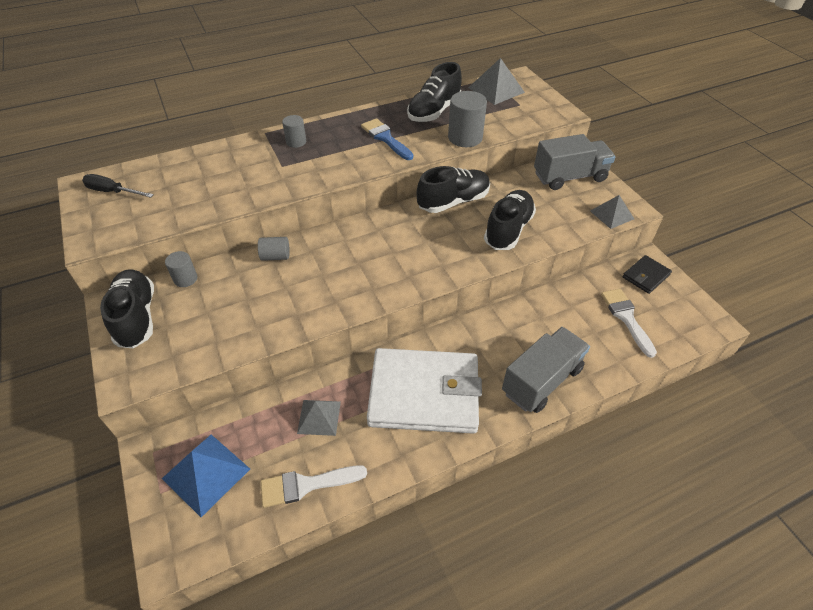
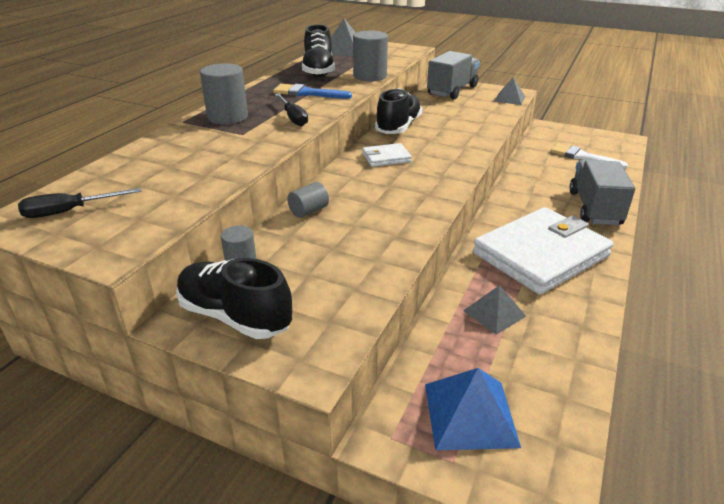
camera: 40 degrees left, 15 degrees down
(296, 142) = (227, 117): grey cylinder -> grey cylinder, size x1.72
(306, 485) = (561, 360): white brush -> none
(336, 164) = (293, 118): none -> black screwdriver
(396, 232) = (386, 157): none -> white wallet
(508, 230) = (463, 127): black shoe -> none
(645, 276) = (557, 134): black wallet -> none

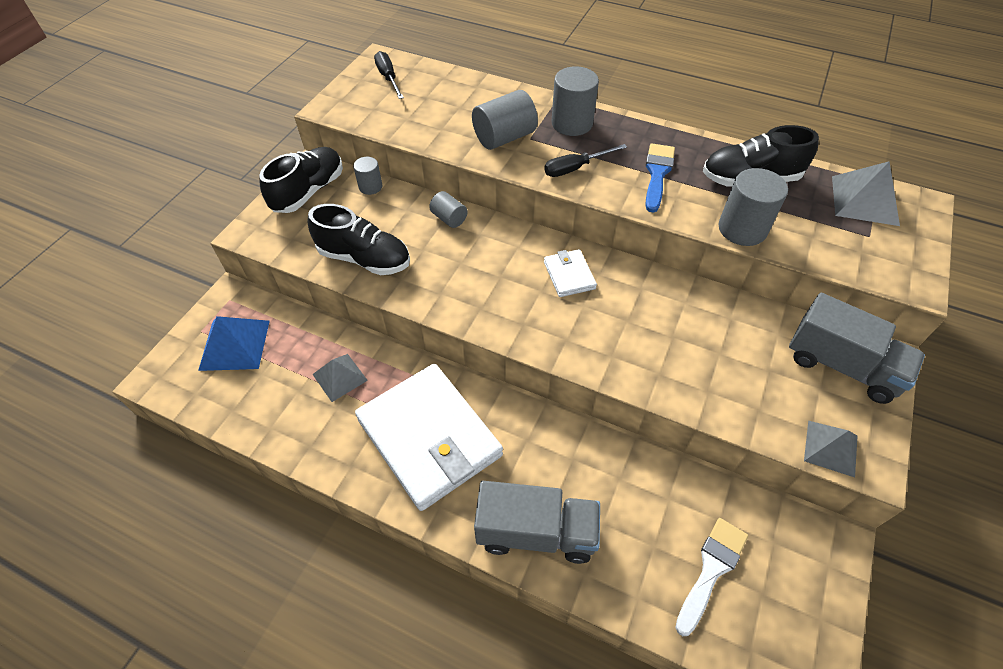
camera: 90 degrees right, 20 degrees up
(236, 144) = (504, 137): none -> grey cylinder
(398, 127) = (665, 289): black shoe -> black shoe (364, 258)

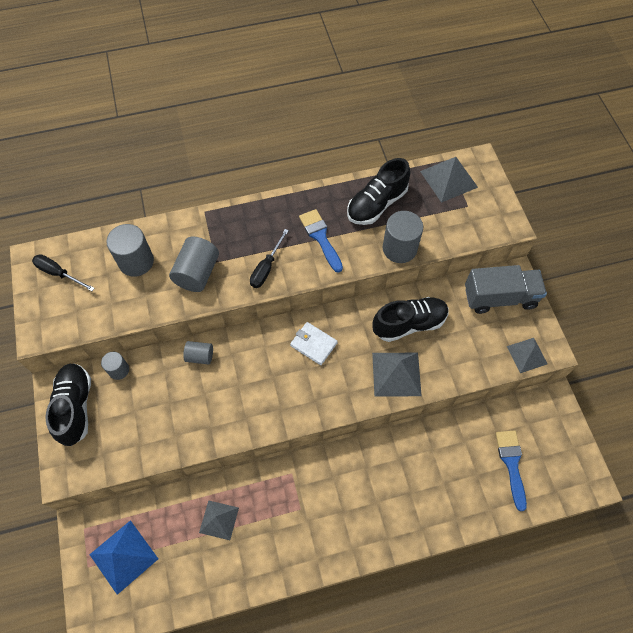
camera: 40 degrees left, 10 degrees up
(364, 258) = (171, 430): black shoe -> black shoe (409, 324)
(429, 437) = (310, 513): white wallet -> none
(536, 532) = (415, 518): grey truck -> none
(572, 123) = (233, 229): grey cylinder -> grey cylinder (136, 261)
(637, 358) = (396, 374): none -> grey pyramid
(711, 569) = (511, 463): white brush -> blue brush

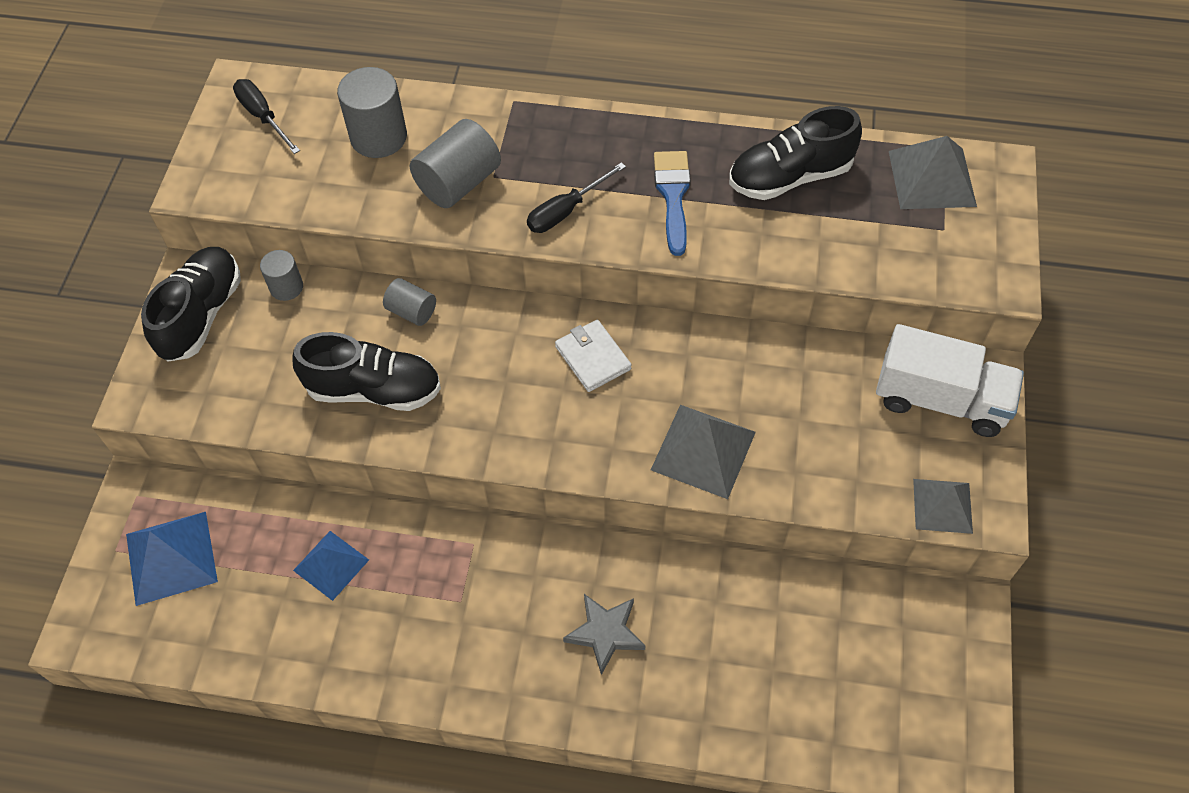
camera: 25 degrees right, 5 degrees down
(219, 520) = (331, 565): grey pyramid -> blue pyramid
(385, 492) = (605, 633): none -> grey star
(399, 248) = (793, 254): grey cylinder -> none
(409, 324) = (763, 384): black shoe -> black shoe (374, 390)
(499, 297) = (940, 400): grey truck -> white truck
(511, 463) = (841, 677): blue brush -> none

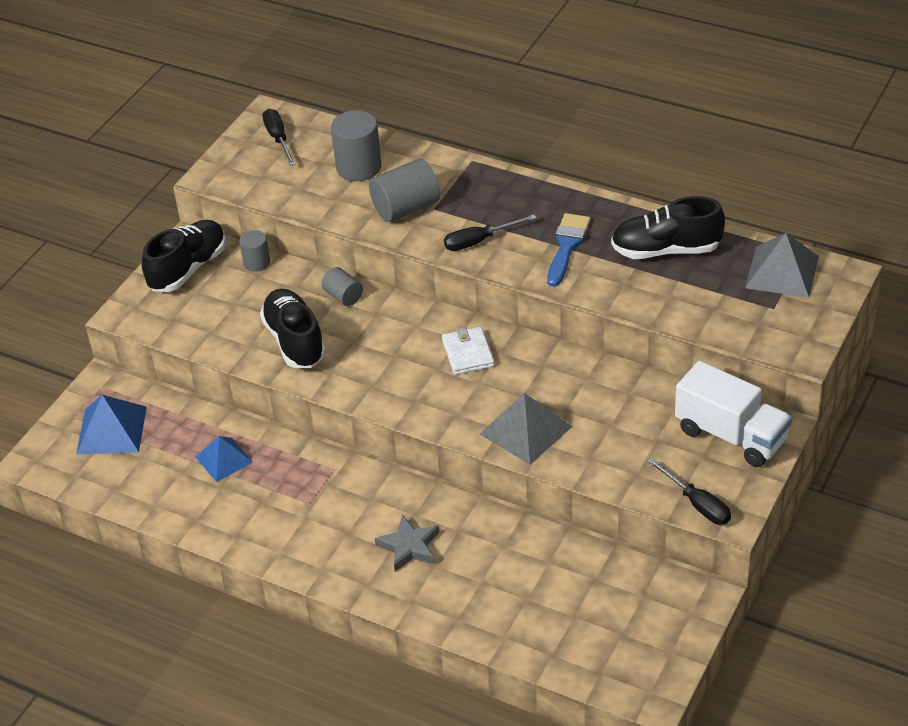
camera: 20 degrees right, 15 degrees down
(374, 390) = (295, 341): black shoe -> black shoe turned 135 degrees counterclockwise
(942, 505) = (697, 504): grey pyramid -> black screwdriver

